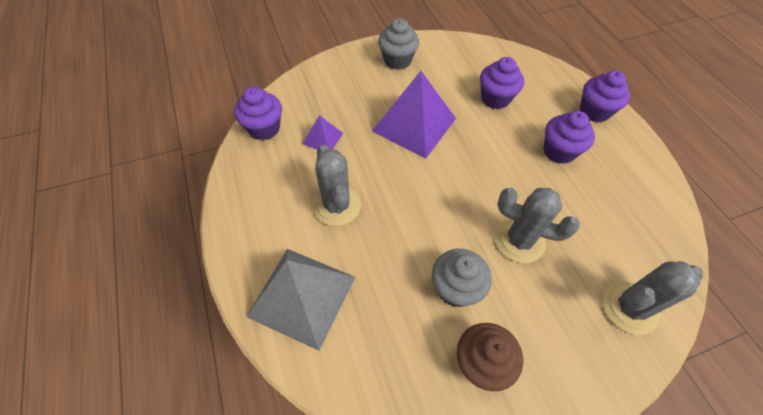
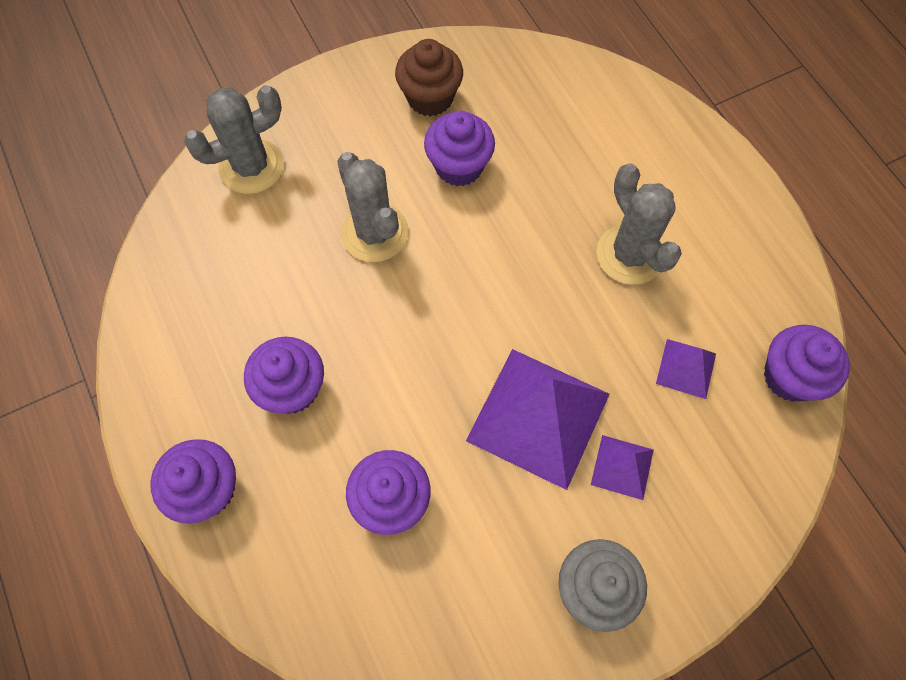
camera: 175 degrees right, 10 degrees up
(302, 296) = (638, 140): grey pyramid -> none
(372, 100) = (622, 467): none -> purple pyramid
(455, 288) = (459, 166): grey cupcake -> purple cupcake
(519, 240) = (375, 233): grey cactus -> grey cactus turned 45 degrees clockwise

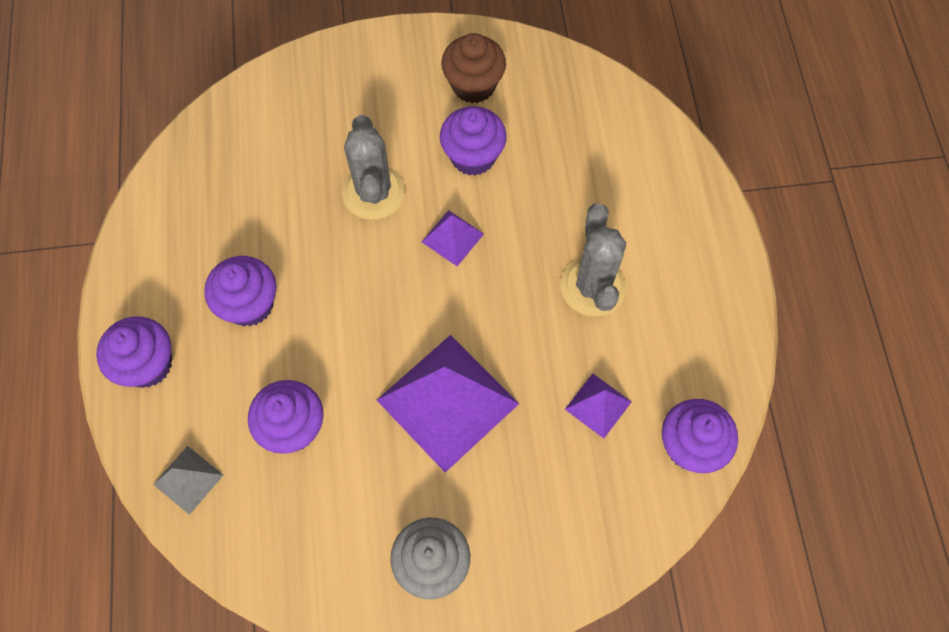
camera: 20 degrees right, 0 degrees up
(251, 167) = (292, 99): grey cactus -> none
(302, 597) = (188, 479): none -> grey pyramid
(622, 467) = (502, 470): purple pyramid -> purple pyramid (452, 237)

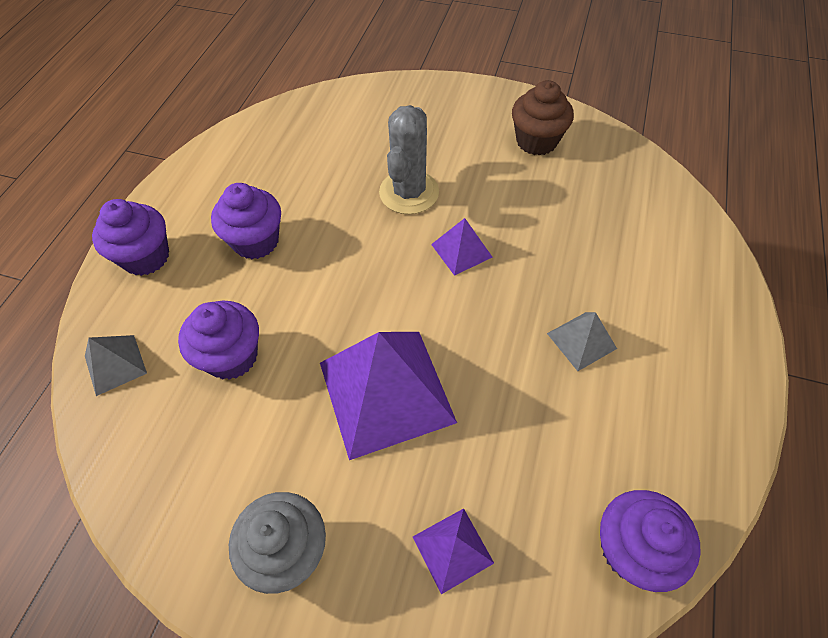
camera: 25 degrees right, 10 degrees down
(473, 156) = (511, 193): purple cupcake -> none
(593, 286) = (581, 340): grey cactus -> grey pyramid
(598, 405) = (540, 459): purple pyramid -> purple pyramid (452, 549)

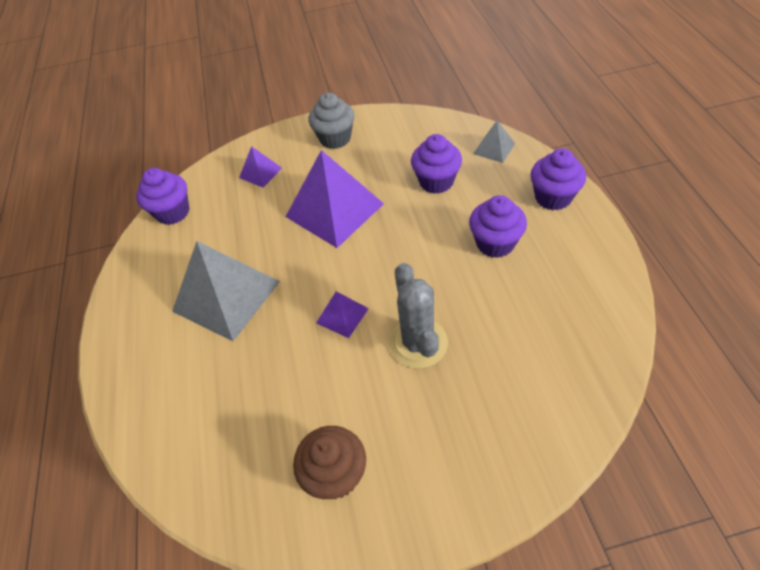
camera: 155 degrees right, 5 degrees down
(581, 340) = (226, 296): grey pyramid -> grey pyramid, size x2.10

